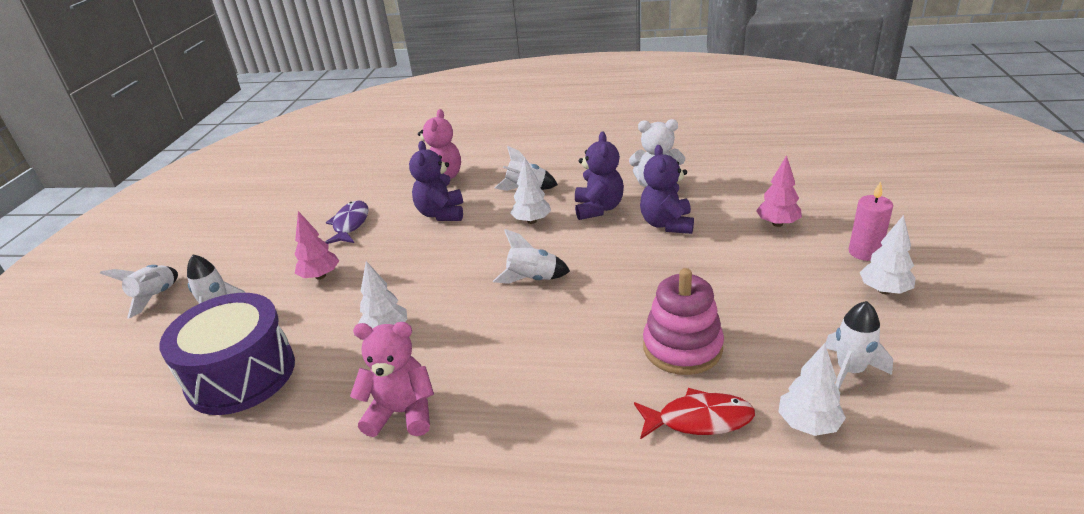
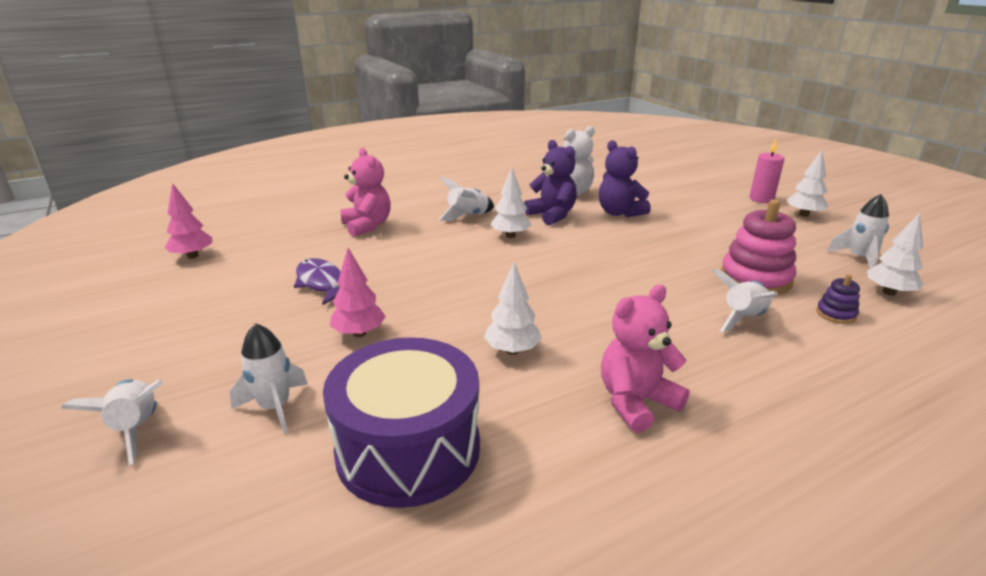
camera: 40 degrees left, 5 degrees down
(441, 214) = (413, 251): purple teddy bear -> none
(533, 279) = (579, 272): white rocket -> white rocket (743, 318)
(699, 419) = (836, 314): red fish -> purple stacking toy
(777, 223) = (689, 196): pink tree -> pink tree (193, 256)

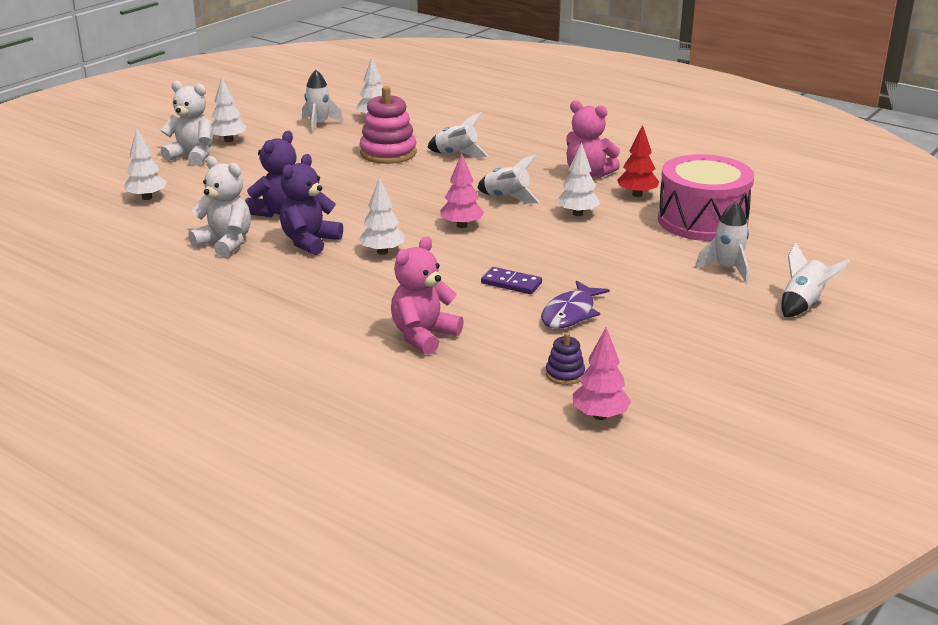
camera: 115 degrees left, 0 degrees up
(359, 333) = (621, 270): pink tree -> pink tree (461, 225)
(400, 272) = (511, 283): none -> purple domino
(408, 449) = (702, 221): purple drum -> pink drum
(468, 216) = (346, 285): white rocket -> white rocket (507, 198)
(538, 422) = (637, 194): none -> red tree
(672, 180) = (147, 197): none -> white tree
(761, 199) = (192, 156): pink candle -> white teddy bear
(836, 314) = (423, 132): purple stacking toy -> purple stacking toy (565, 374)

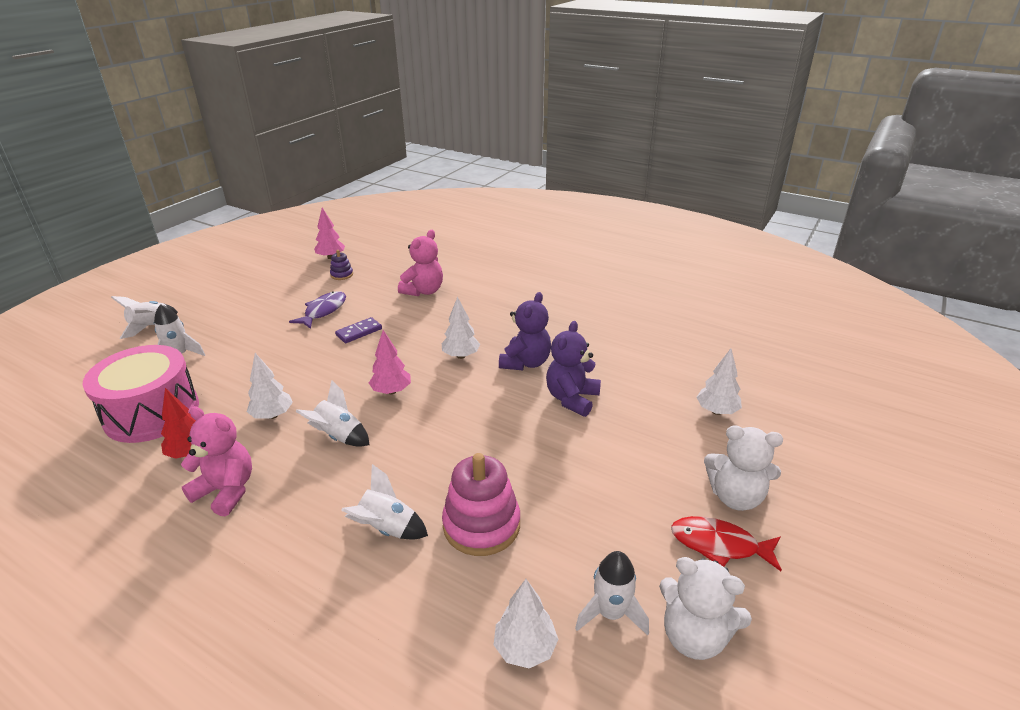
camera: 175 degrees right, 5 degrees up
(225, 243) = (596, 357): white teddy bear -> white teddy bear (694, 636)
(228, 140) = (719, 545): white tree -> red fish
(511, 283) = (359, 332): purple domino -> purple domino turned 60 degrees counterclockwise

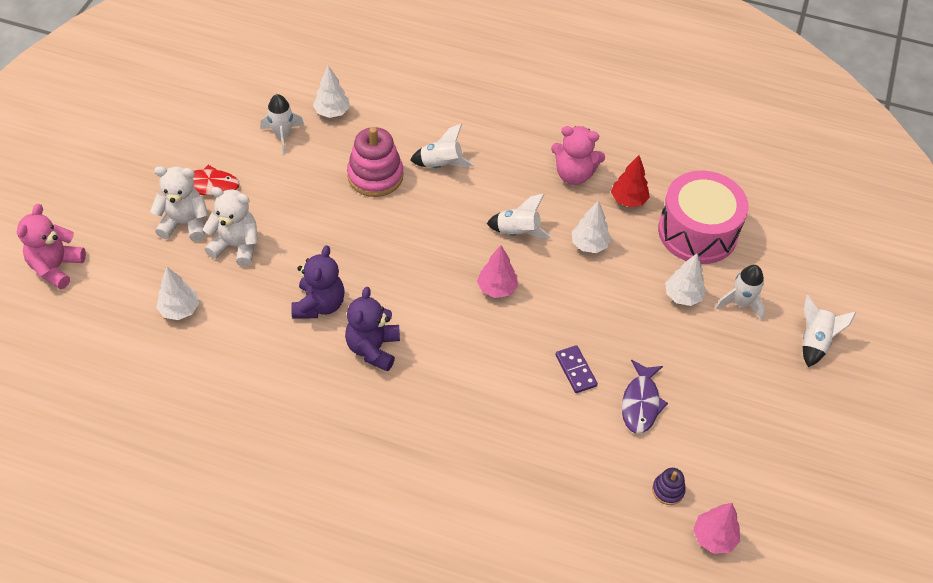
camera: 165 degrees right, 20 degrees up
(359, 332) = (576, 370): purple domino -> purple domino turned 60 degrees counterclockwise
(423, 291) = (536, 468): pink teddy bear -> pink teddy bear (56, 267)
(461, 356) = (445, 349): white tree -> white tree (683, 296)
(694, 636) = (233, 131): white teddy bear -> white teddy bear (236, 246)

